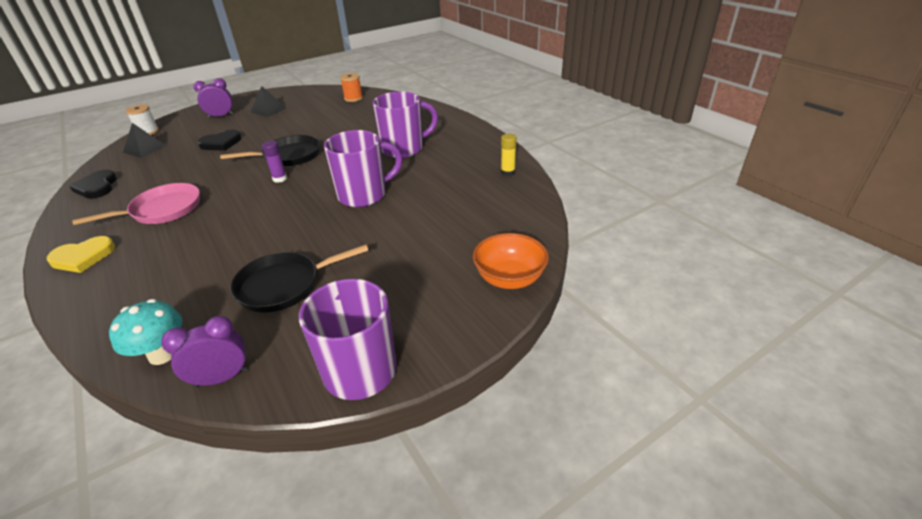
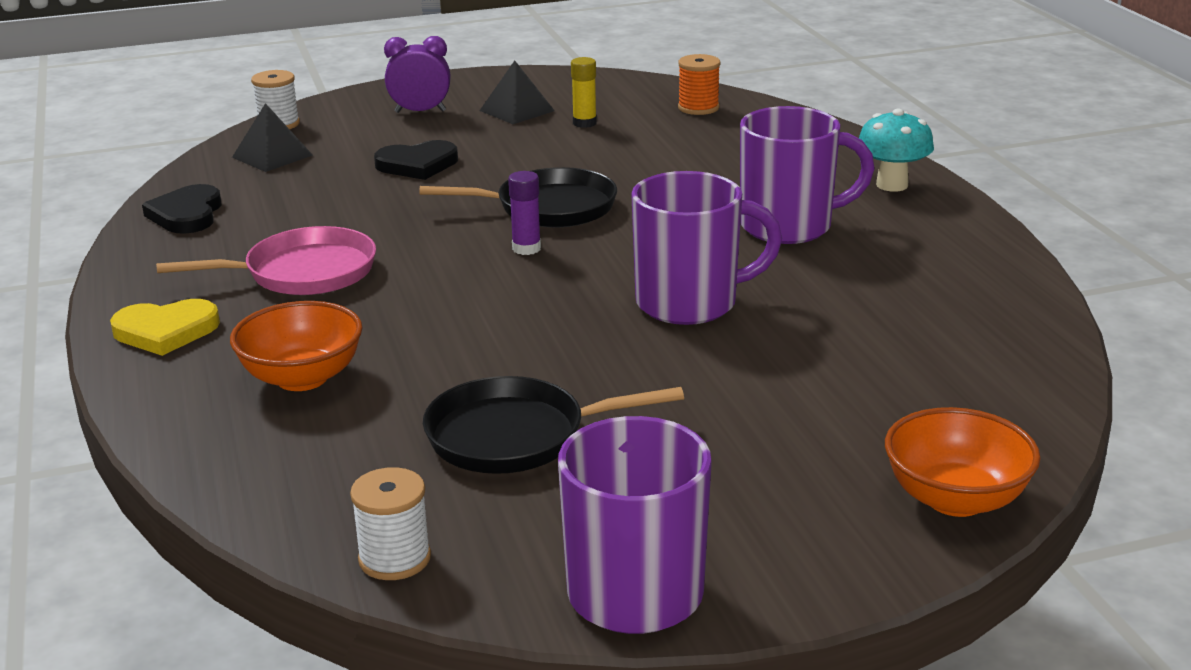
camera: 15 degrees right, 10 degrees down
(162, 354) = (298, 506): turquoise mushroom -> turquoise mushroom (892, 185)
(163, 272) = (302, 378): none -> orange bowl
(221, 378) = (394, 558): purple clock -> white spool
(508, 172) = (1006, 304): yellow glue stick -> yellow glue stick (584, 123)

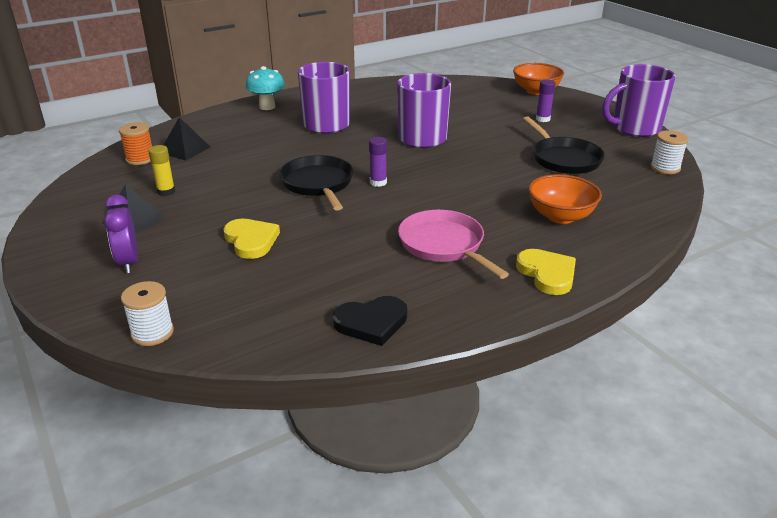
camera: 105 degrees left, 5 degrees up
(272, 156) = (237, 314): black pyramid -> black pyramid (185, 149)
(417, 165) = (251, 240): black heart -> yellow heart
(745, 462) = (543, 119): none -> purple glue stick

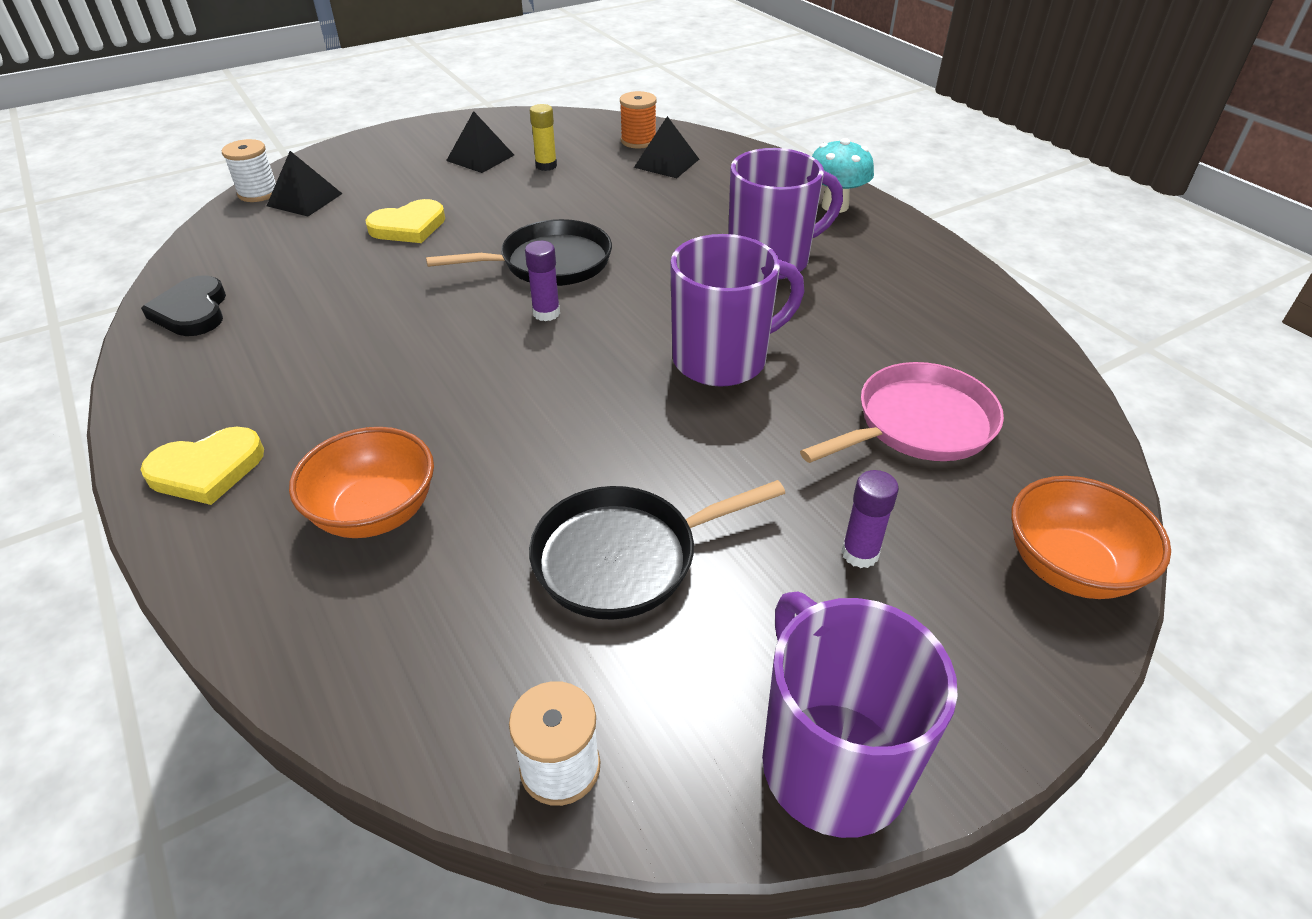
camera: 90 degrees right, 10 degrees up
(128, 262) = (391, 166): purple clock -> none
(180, 301) = (304, 199): none -> black pyramid
(444, 245) = (335, 371): pink pan -> pink pan (918, 425)

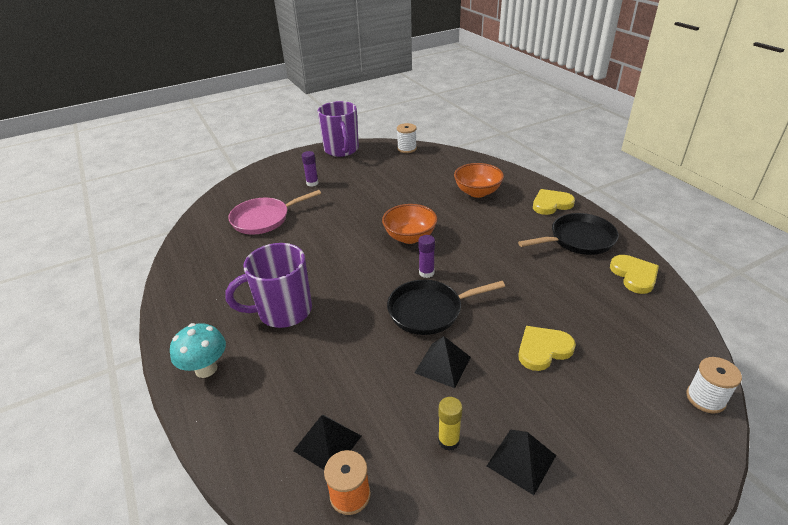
camera: 175 degrees left, 5 degrees down
(192, 311) = (634, 275): black heart -> yellow heart
(304, 199) = (654, 387): black pyramid -> black pyramid (443, 364)
(624, 557) = (389, 182): black pan -> black pan (578, 239)
(723, 359) = (336, 246): purple mug -> none
(1069, 567) = (249, 180): orange bowl -> orange bowl (410, 237)

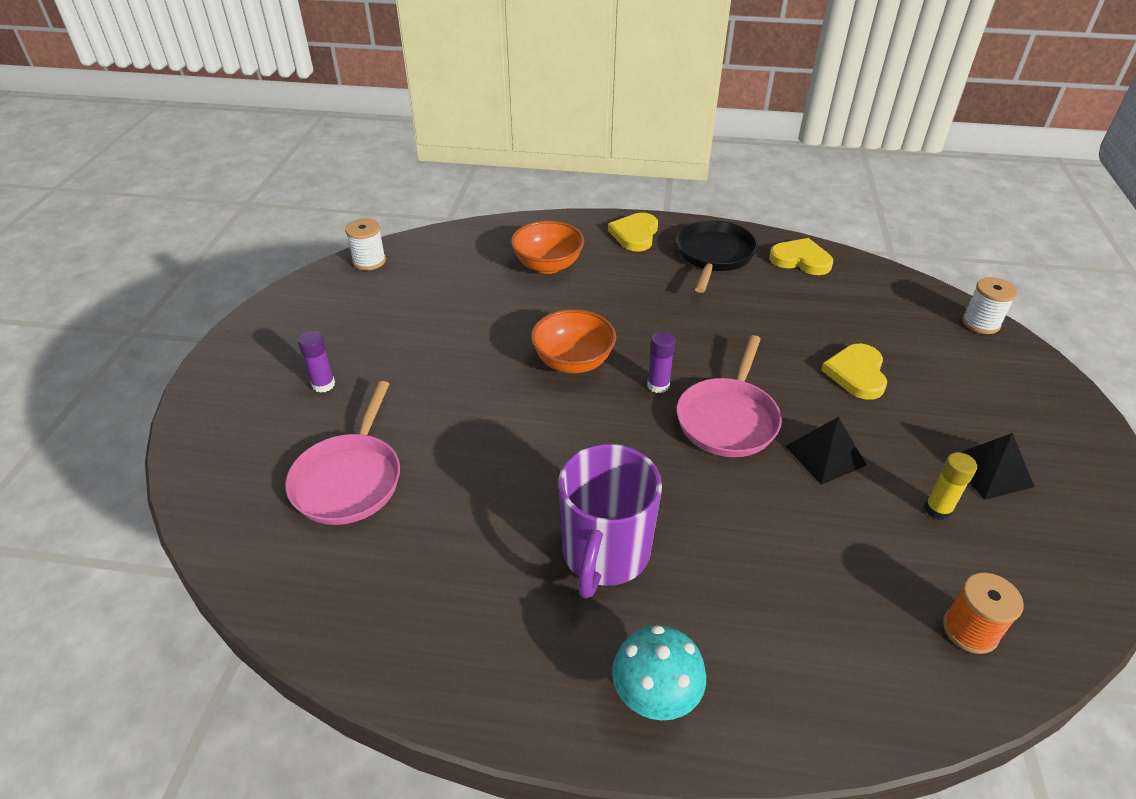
camera: 55 degrees left, 5 degrees up
(327, 443) = (882, 616): black pyramid -> none
(341, 150) = (276, 314): purple mug -> none
(429, 310) = (728, 419): black pan -> pink pan

